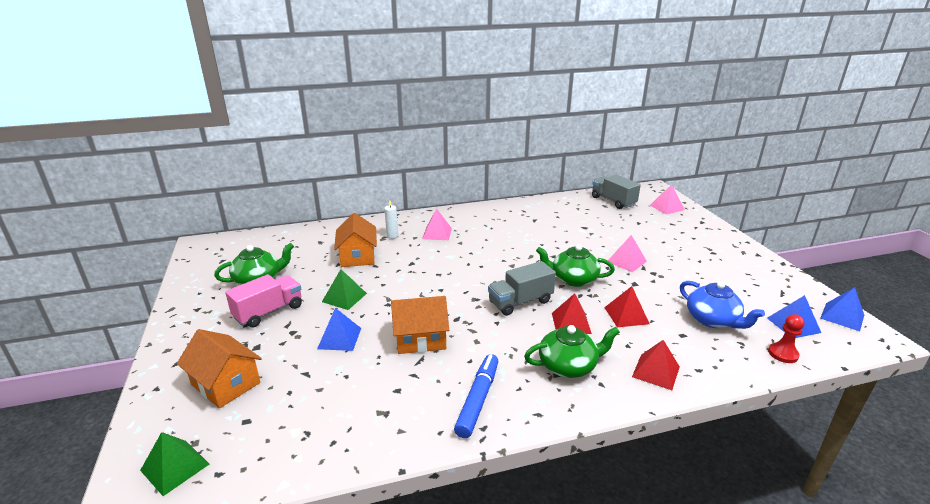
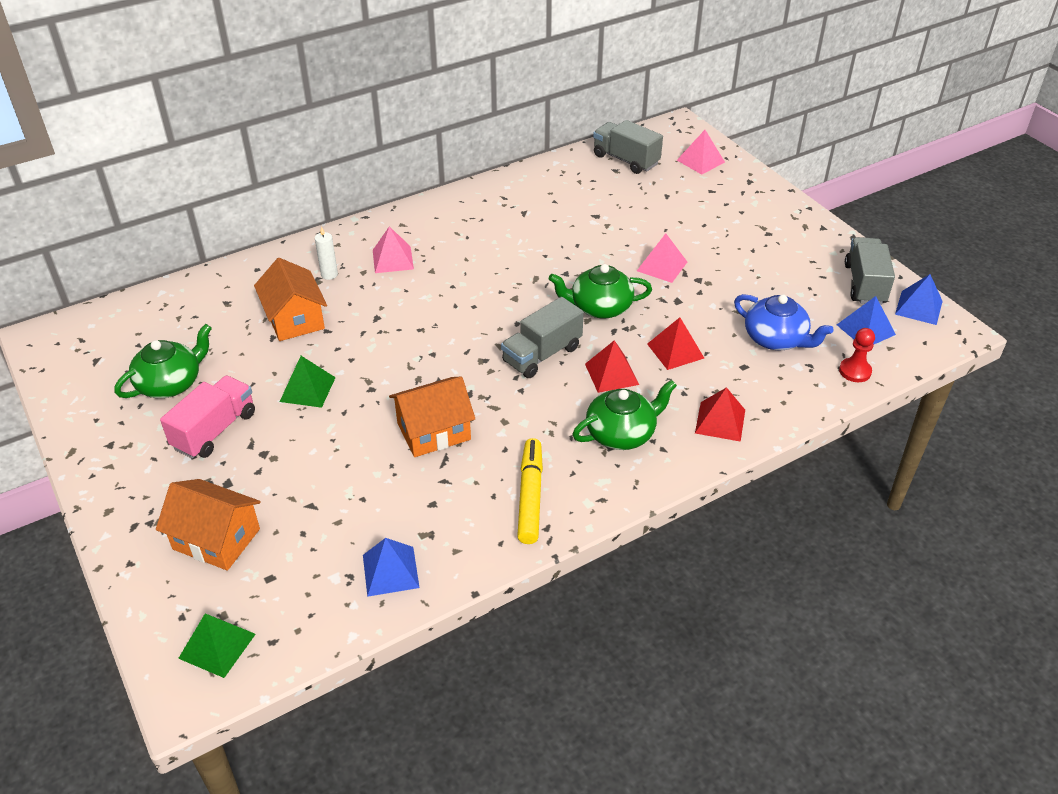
camera: 15 degrees left, 15 degrees up
(339, 338) = (330, 450): blue pyramid -> blue pyramid (390, 571)
(478, 400) = (530, 496): blue marker -> yellow marker
(793, 294) = (865, 284): none -> grey truck

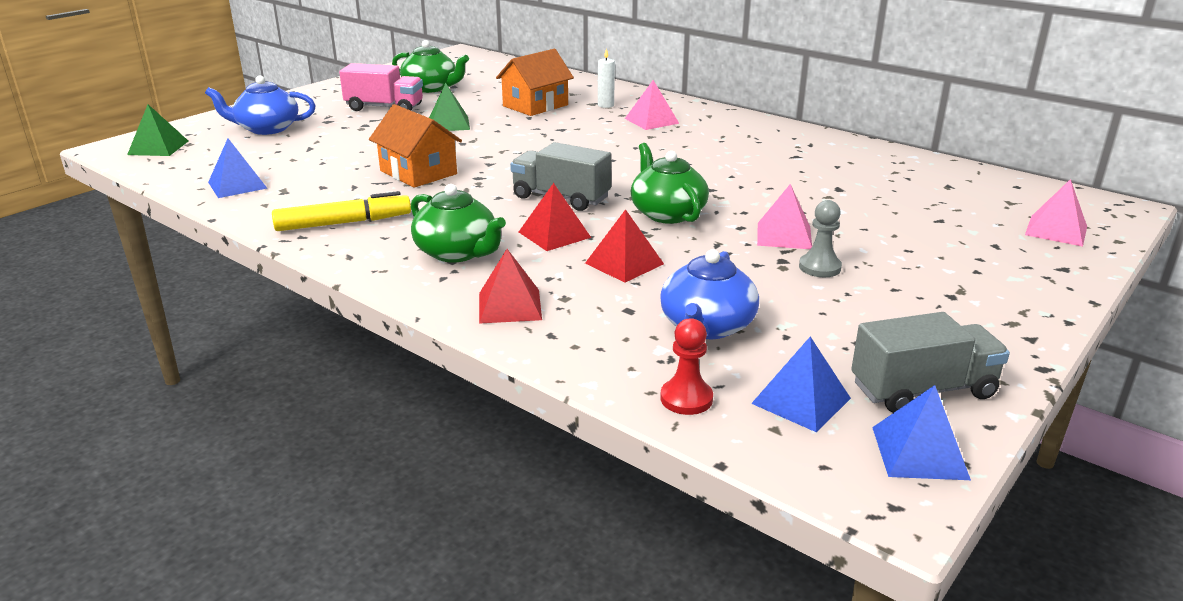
camera: 70 degrees right, 15 degrees down
(216, 539) = (267, 128): orange house -> blue teapot
(626, 160) = (980, 188): grey truck -> none
(714, 268) = (819, 267): none -> grey pawn

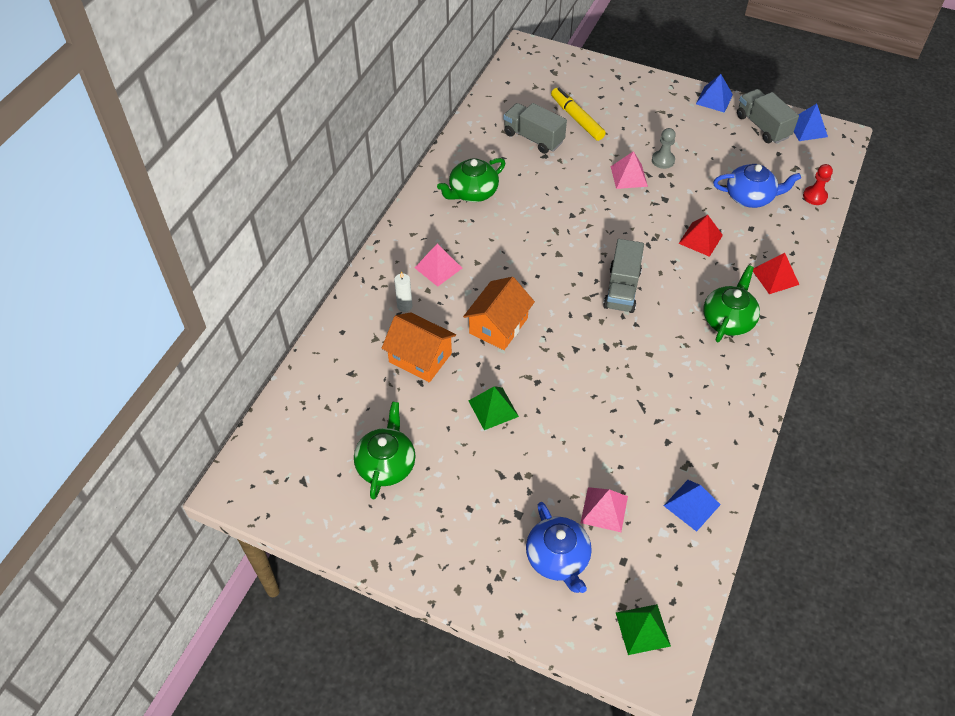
camera: 105 degrees left, 25 degrees up
(343, 223) = (720, 398): yellow marker -> yellow marker (577, 118)
(384, 108) = (463, 480): pink truck -> none
(418, 172) = (613, 388): orange house -> orange house (498, 325)
(554, 234) = (679, 279): red pyramid -> none
(667, 213) = (621, 231): green teapot -> green teapot (472, 192)
(801, 401) = (793, 161): blue pyramid -> blue pyramid (714, 99)
(880, 187) = (533, 138): none -> grey truck
(1056, 230) = (570, 74): pink pyramid -> pink pyramid (604, 509)

